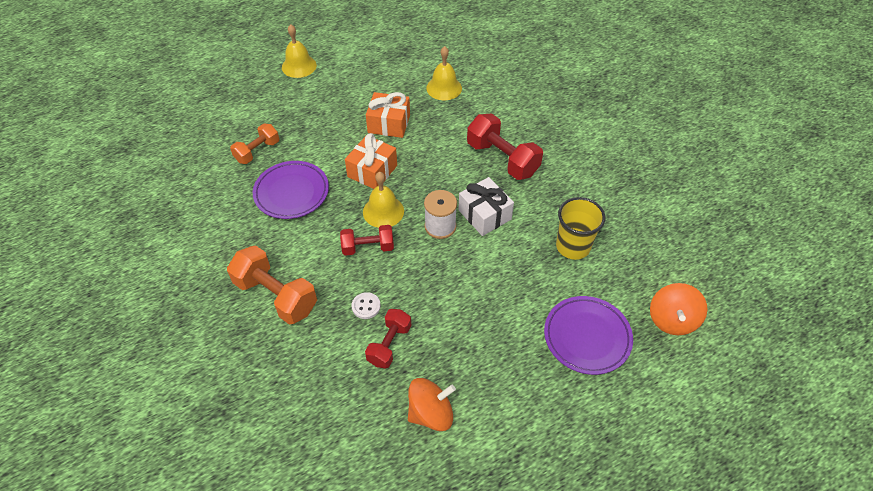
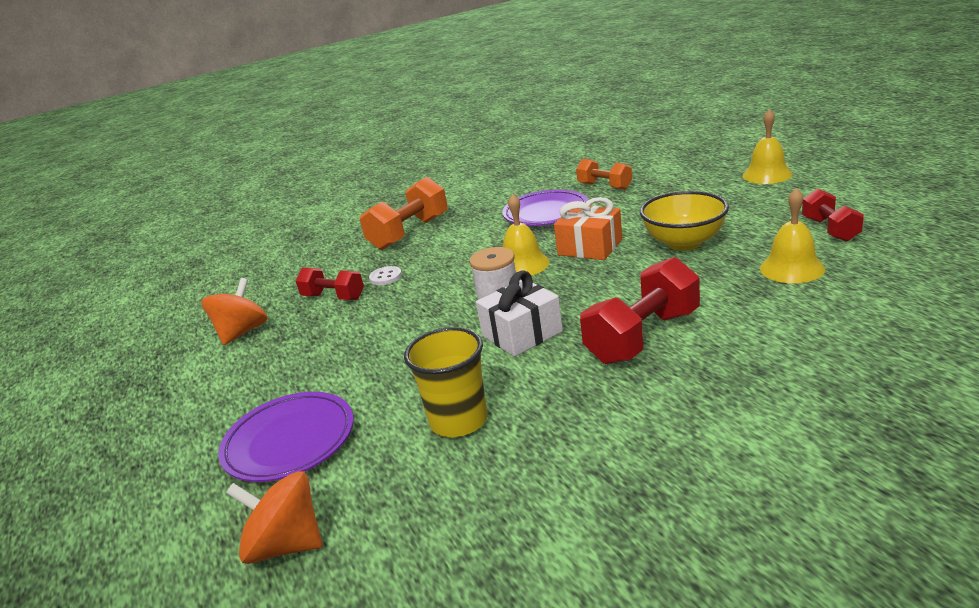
camera: 95 degrees right, 25 degrees down
(368, 247) = (466, 265): red dumbbell -> red dumbbell (830, 229)
(389, 124) = (684, 243): orange gift -> yellow bowl
(431, 413) = (242, 332): orange spinning top -> orange spinning top turned 135 degrees counterclockwise

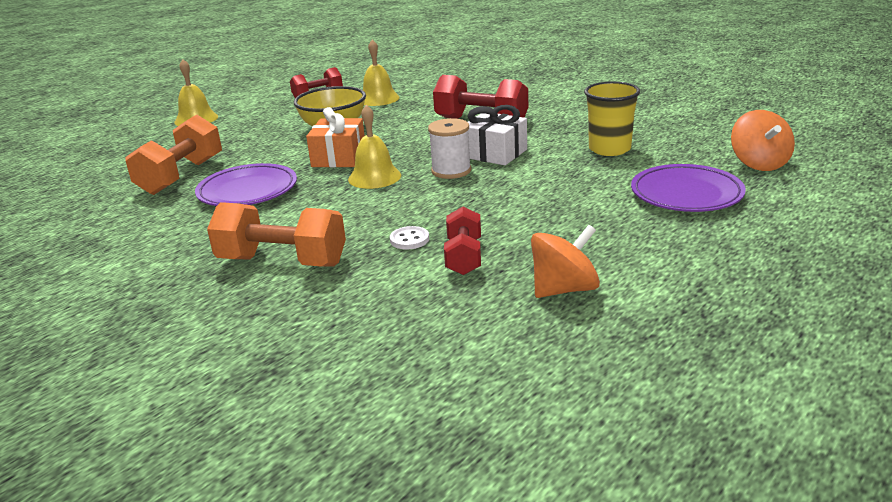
camera: 115 degrees left, 0 degrees up
(242, 332) = (564, 289): orange spinning top -> orange spinning top turned 150 degrees clockwise
(604, 186) = (181, 176): orange dumbbell -> orange dumbbell, size x1.61

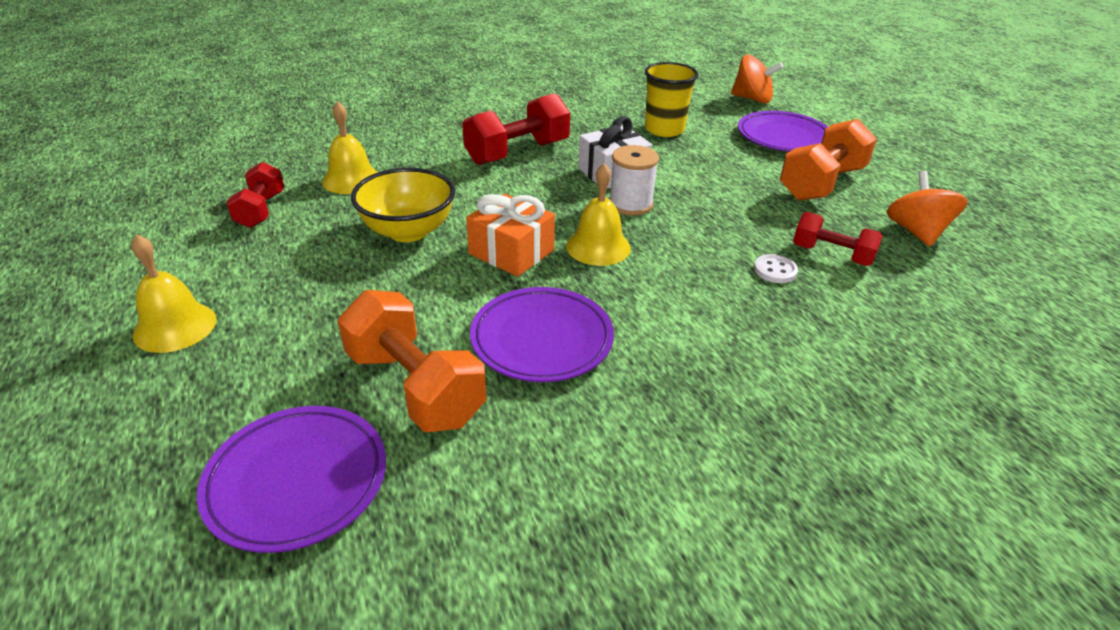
camera: 65 degrees left, 10 degrees up
(99, 177) = (297, 481): none -> purple plate
(282, 262) = (773, 359): orange dumbbell -> orange dumbbell (821, 183)

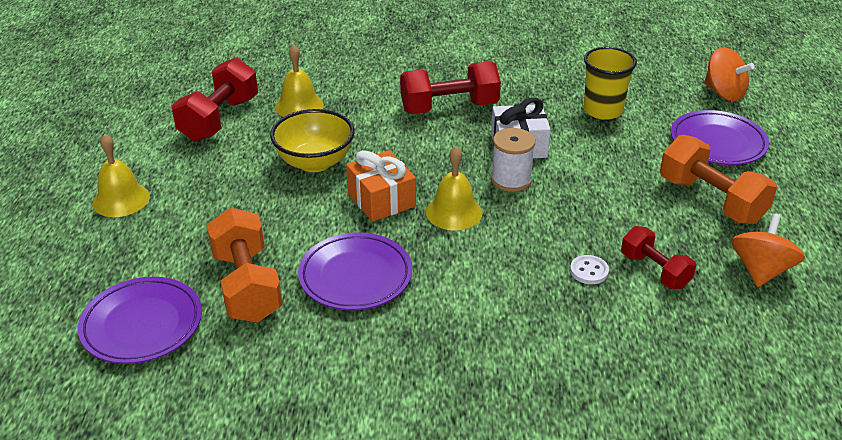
camera: 25 degrees right, 0 degrees up
(261, 210) = (219, 119): red dumbbell -> red dumbbell, size x1.61
(821, 183) = (711, 200): orange dumbbell -> orange dumbbell turned 75 degrees clockwise

